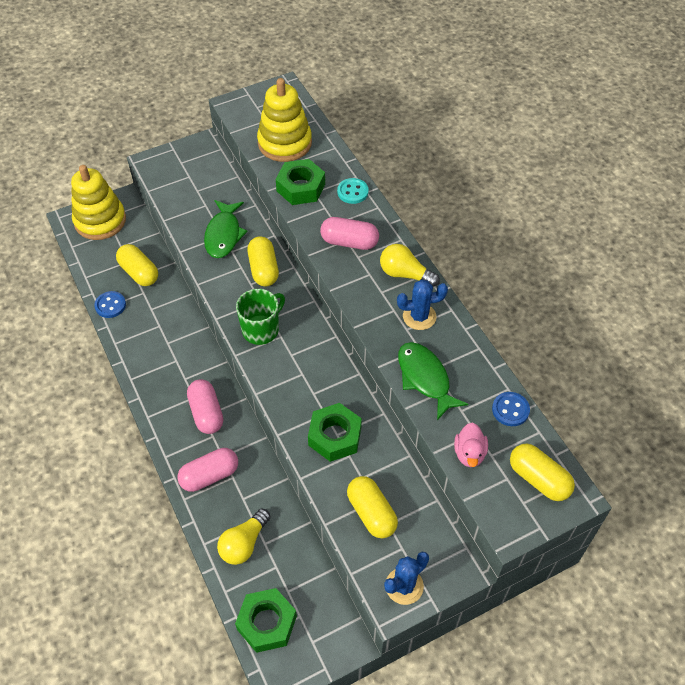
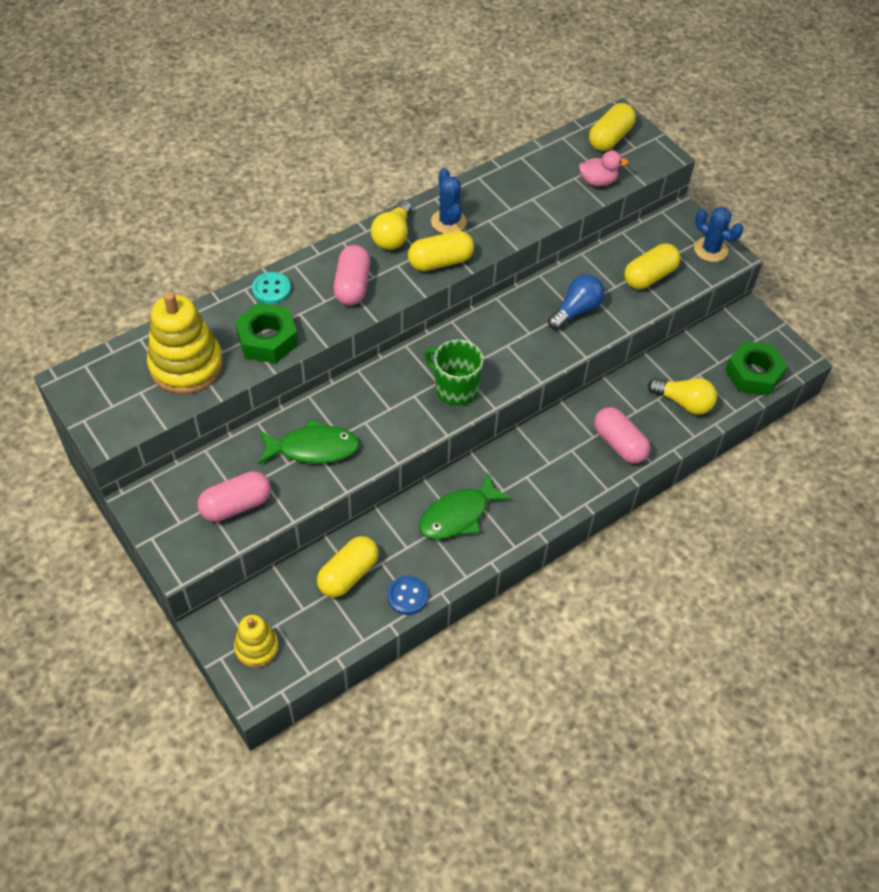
camera: 100 degrees left, 0 degrees up
(100, 221) = (257, 647): yellow stacking toy -> yellow stacking toy, size x0.57
(206, 413) = (544, 460): pink capsule -> pink capsule (236, 505)
(263, 269) = (365, 398): yellow capsule -> yellow capsule (440, 261)
(334, 436) = (576, 310): green nut -> blue light bulb
(425, 378) = (524, 214): green fish -> green fish (458, 515)
(510, 410) = (544, 155): blue button -> none

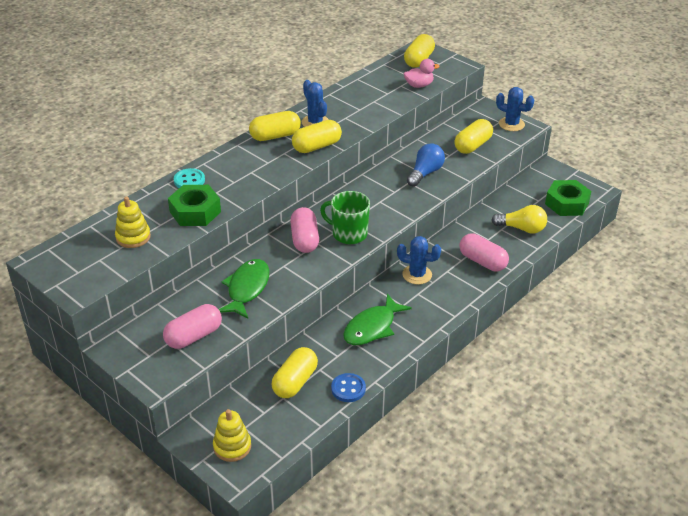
camera: 10 degrees left, 15 degrees down
(186, 365) = (133, 237): yellow stacking toy -> yellow stacking toy, size x0.57
(313, 448) = (247, 289): green fish -> green fish turned 60 degrees counterclockwise
(352, 285) = (253, 170): pink capsule -> pink capsule (304, 240)
(393, 236) = (275, 136): yellow light bulb -> yellow capsule
(533, 448) = (417, 275): none -> blue cactus

